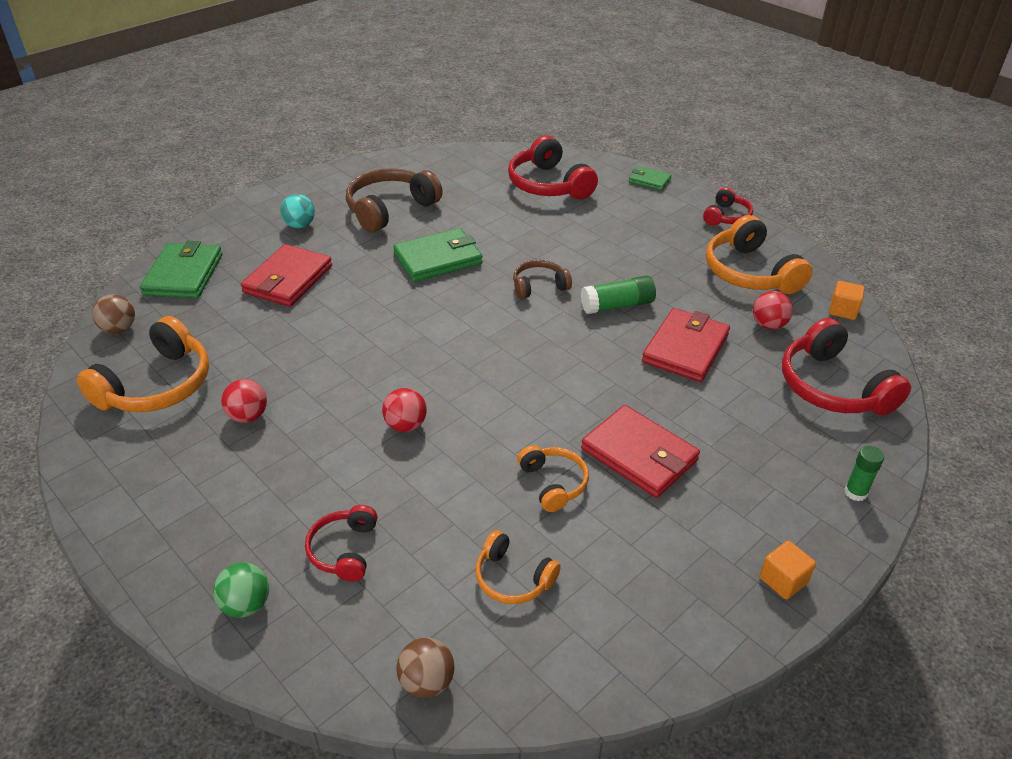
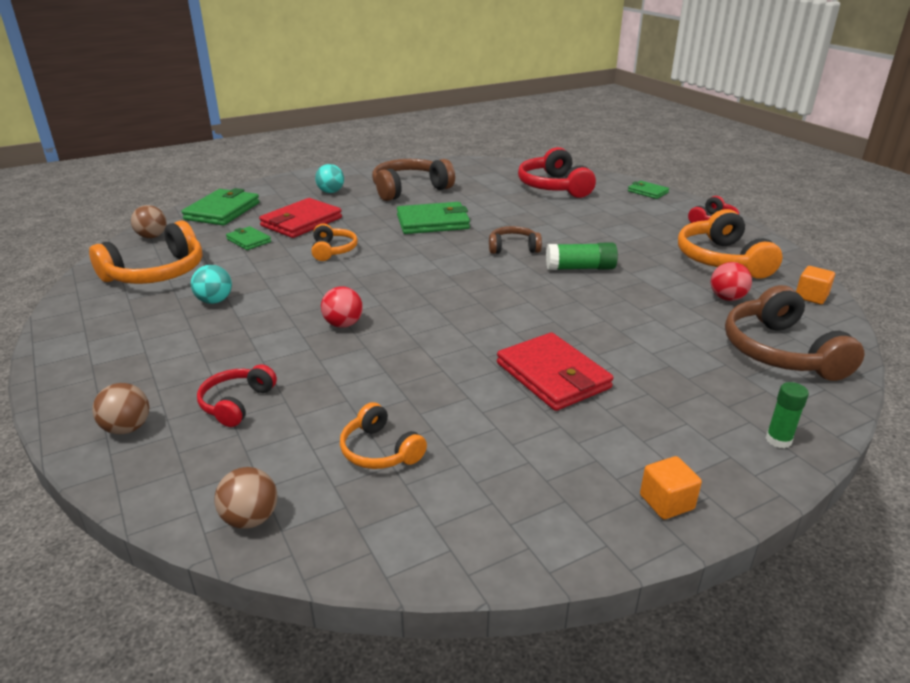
camera: 15 degrees right, 10 degrees down
(240, 318) = (249, 240): none -> green wallet
(246, 605) = (127, 428): green ball -> brown ball
(248, 416) = (214, 301): red ball -> turquoise ball
(553, 483) = (457, 384): orange headphones -> orange headphones (333, 250)
(685, 348) = (634, 305): red wallet -> none
(832, 387) = (780, 352): red headphones -> brown headphones

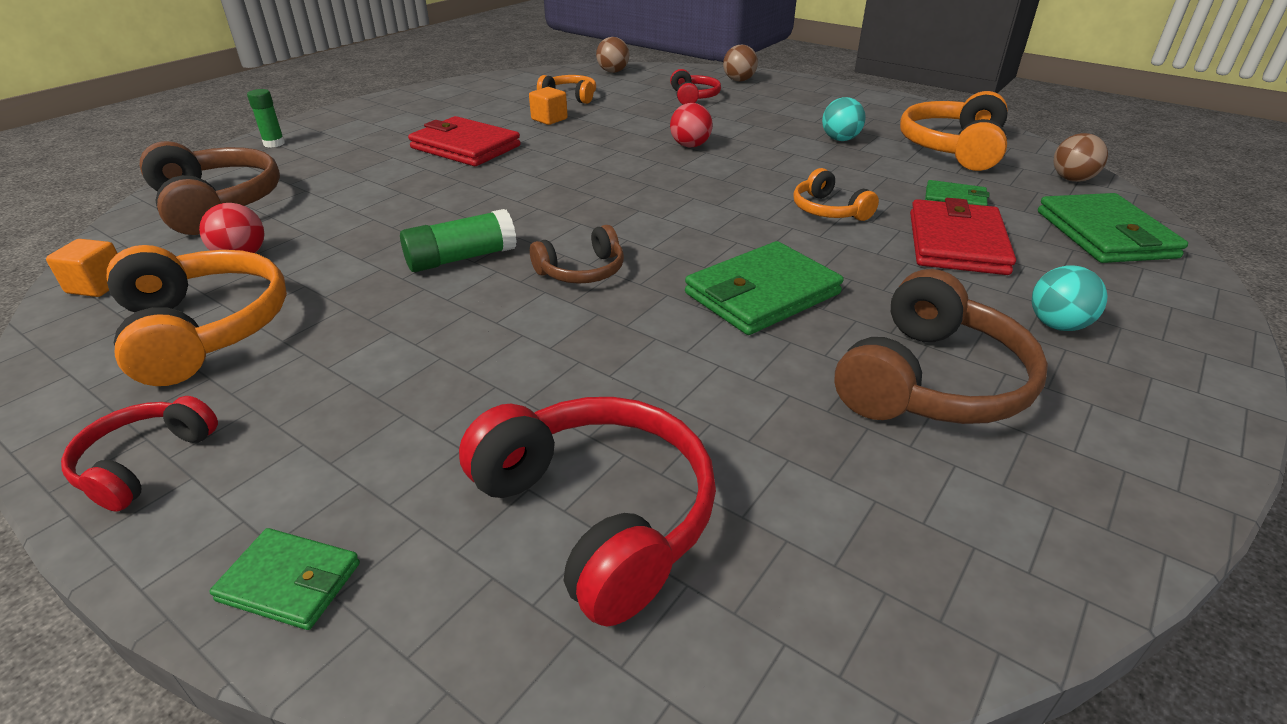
camera: 155 degrees right, 5 degrees up
(666, 502) = (374, 108): orange cube -> orange cube (549, 119)

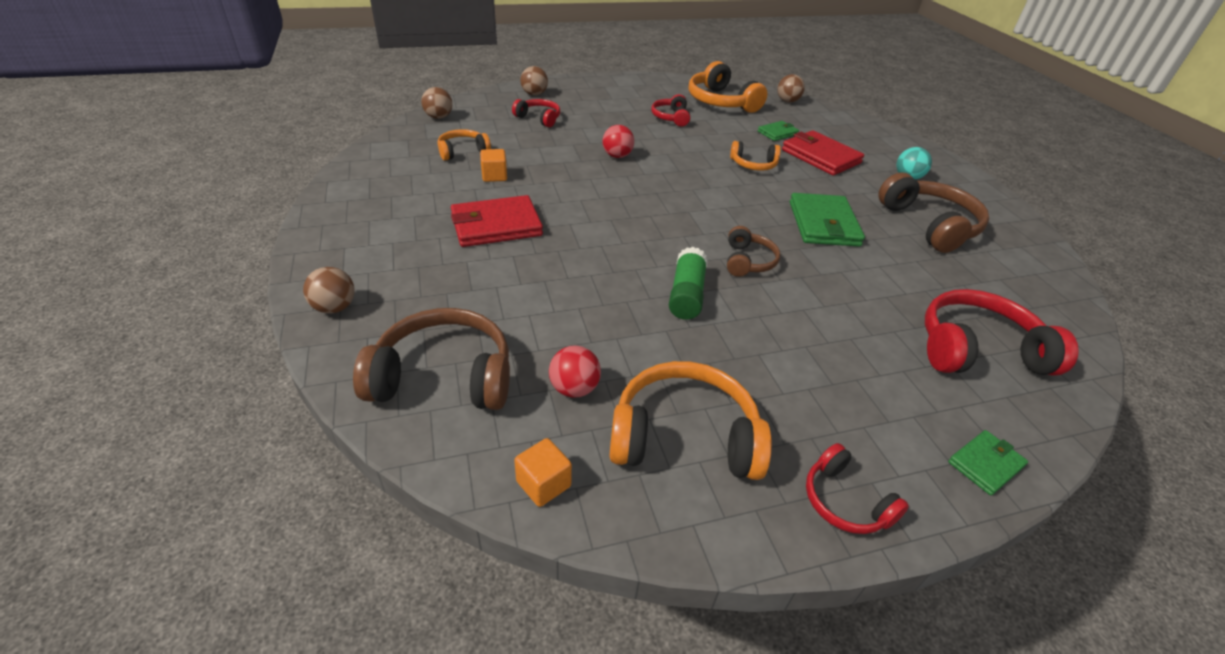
camera: 55 degrees left, 5 degrees up
(274, 143) = (335, 307): green glue stick -> brown ball
(840, 139) = (671, 117): turquoise ball -> red headphones
(1105, 234) = (844, 126): green wallet -> none

